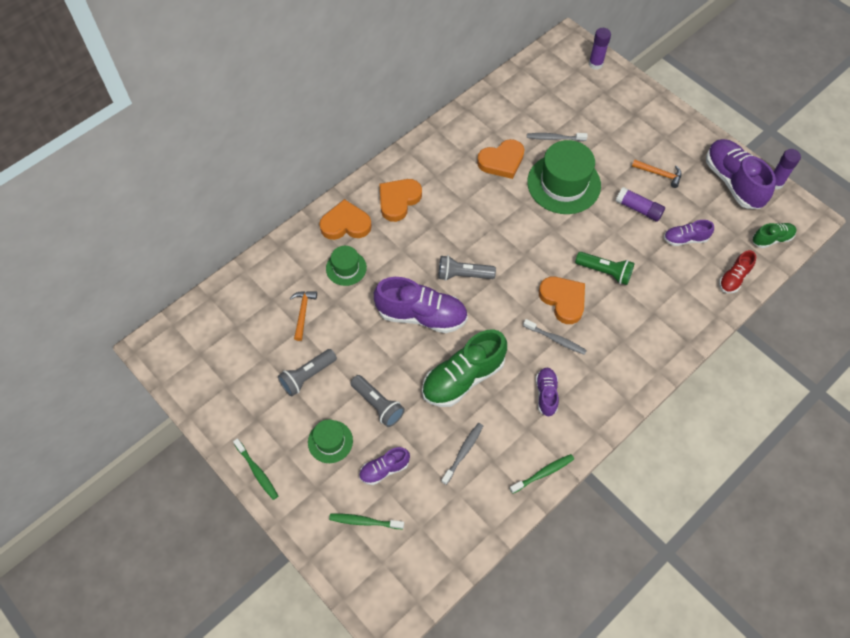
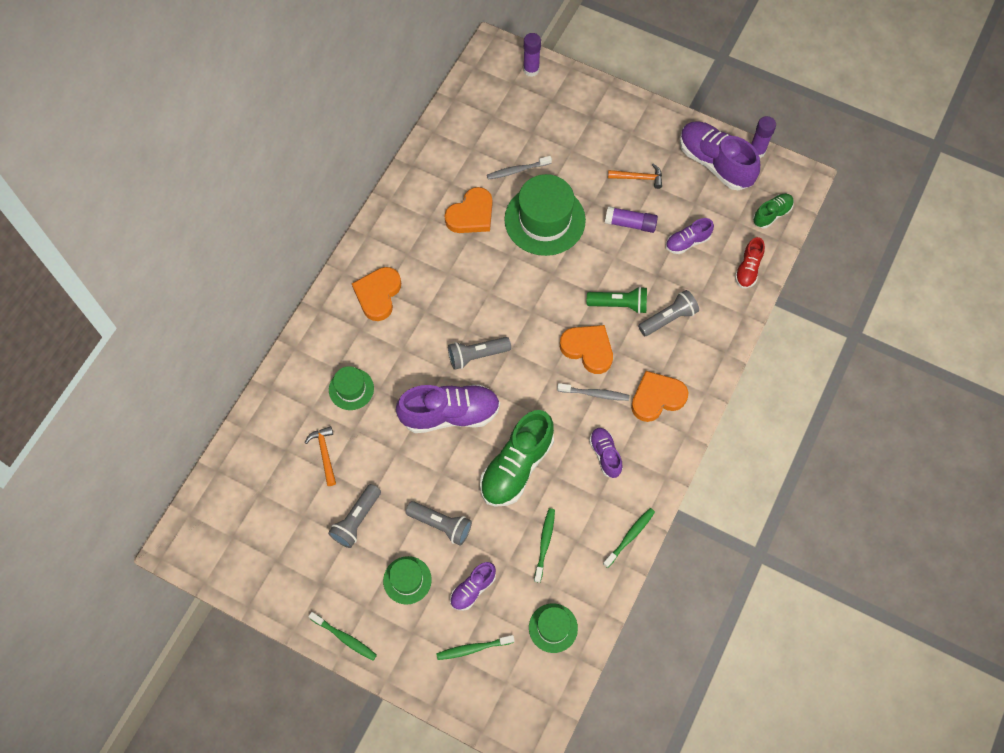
camera: 20 degrees left, 5 degrees up
(345, 224) = (331, 340): orange heart -> orange heart (657, 398)
(443, 529) = (553, 628): none -> green hat
(463, 452) = (544, 543): grey toothbrush -> green toothbrush
(646, 297) = (668, 318): none -> grey flashlight

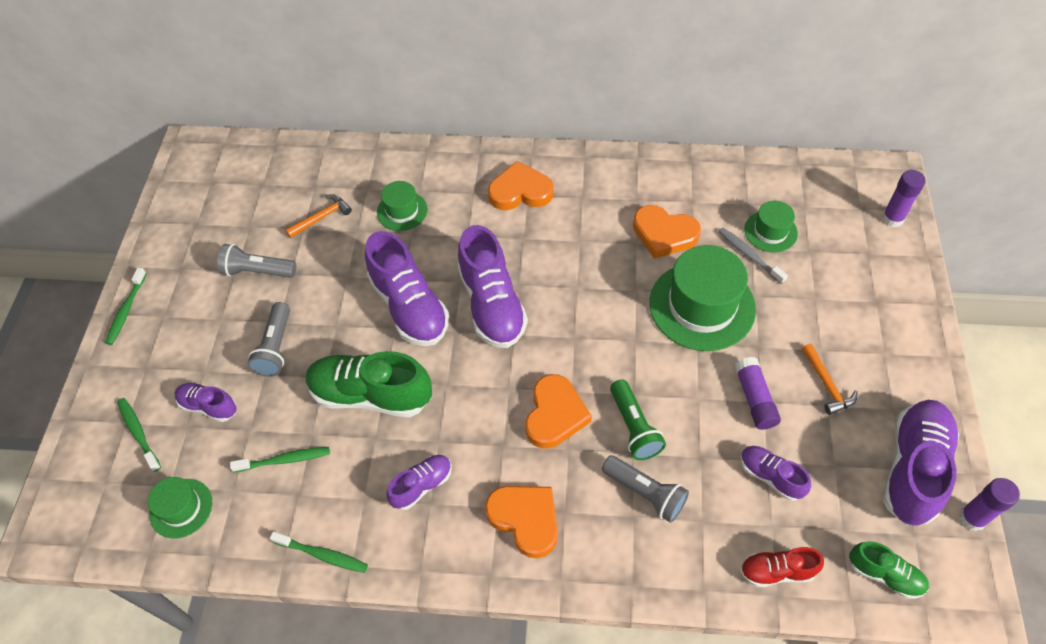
camera: 70 degrees right, 10 degrees down
(407, 580) = (203, 340): green hat -> green hat (770, 231)
(476, 355) = (492, 304): grey flashlight -> purple shoe
(595, 394) = (498, 444): grey toothbrush -> none

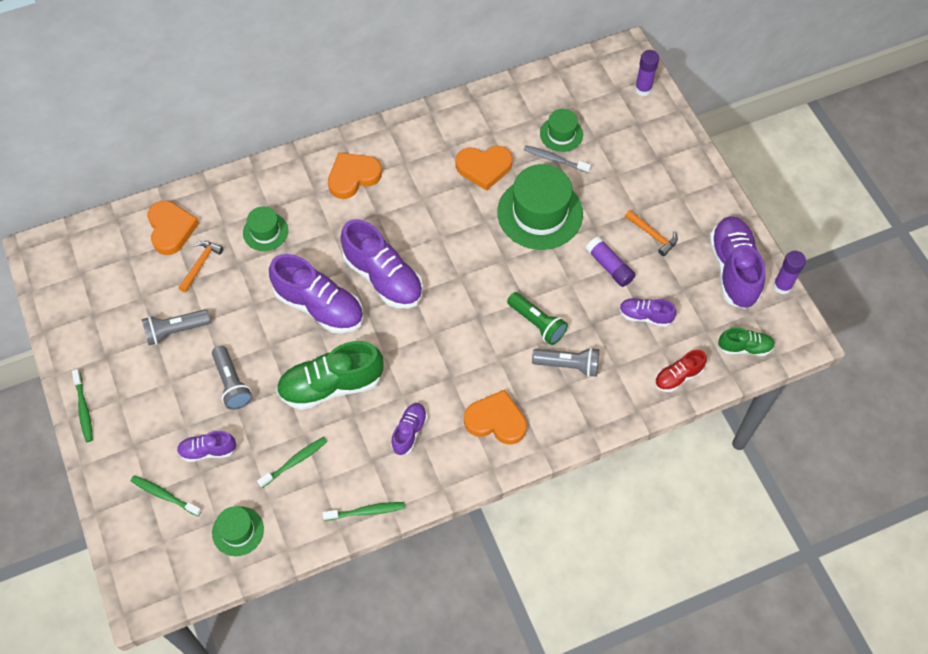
camera: 30 degrees left, 5 degrees up
(555, 414) = (476, 339): orange heart -> orange heart (171, 229)

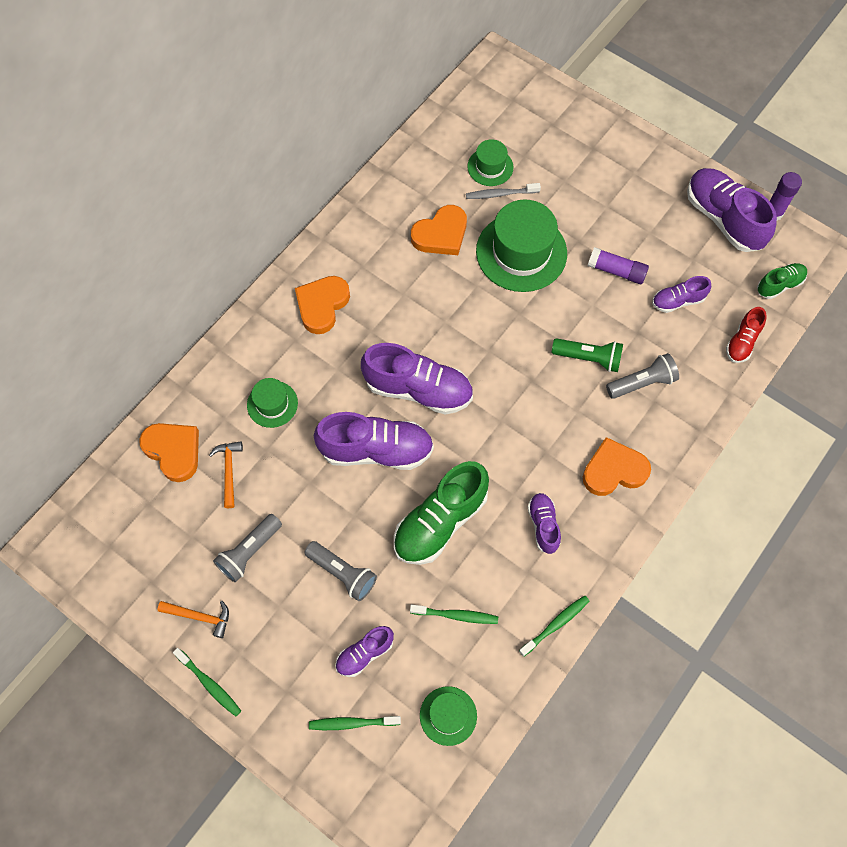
camera: 30 degrees left, 5 degrees up
(295, 461) = (456, 615): green toothbrush -> green toothbrush turned 75 degrees clockwise
(643, 89) = (535, 89): purple glue stick -> none
(652, 235) = (634, 222): orange hammer -> orange hammer (199, 616)

